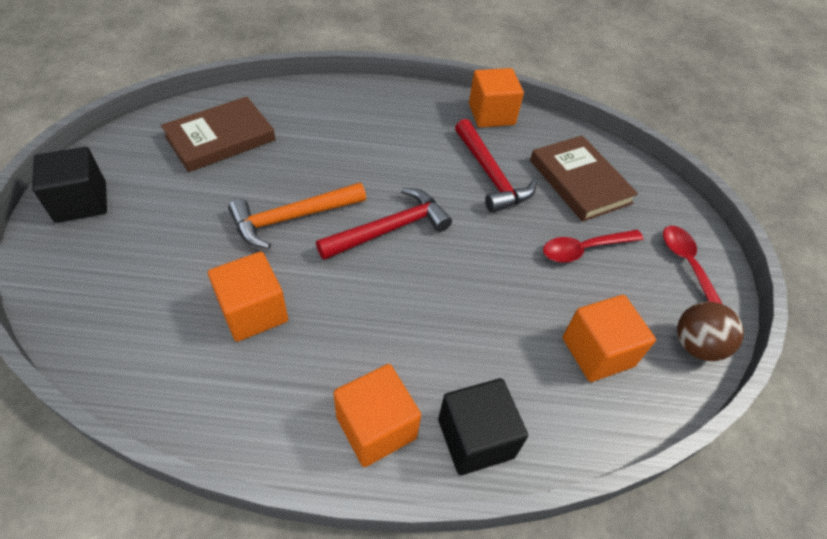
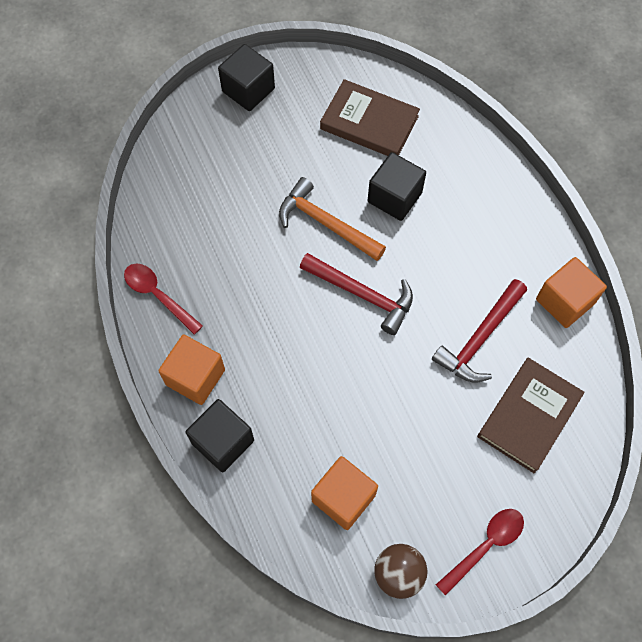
camera: 65 degrees right, 15 degrees up
(253, 312) = (232, 253): orange cube -> none
(311, 159) = (394, 197): none -> black cube
(584, 249) = (444, 450): red spoon -> red spoon (158, 295)

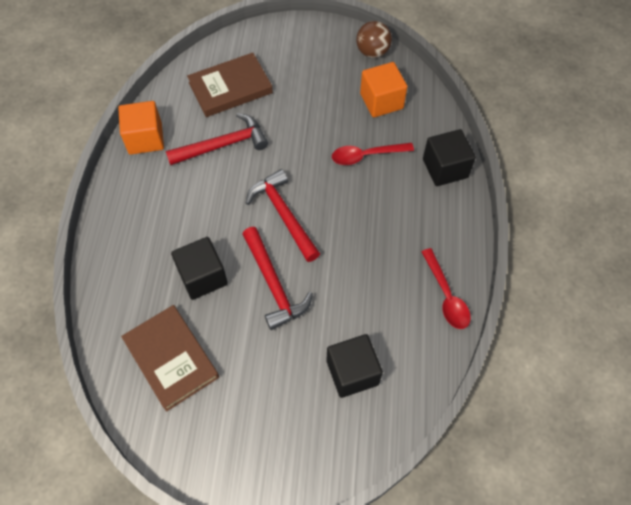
camera: 150 degrees left, 5 degrees down
(195, 377) = (444, 219): orange cube -> none
(248, 90) = (258, 462): black cube -> black cube (352, 372)
(326, 223) = (274, 284): orange hammer -> red hammer
(485, 546) = (311, 41): red spoon -> red spoon (366, 156)

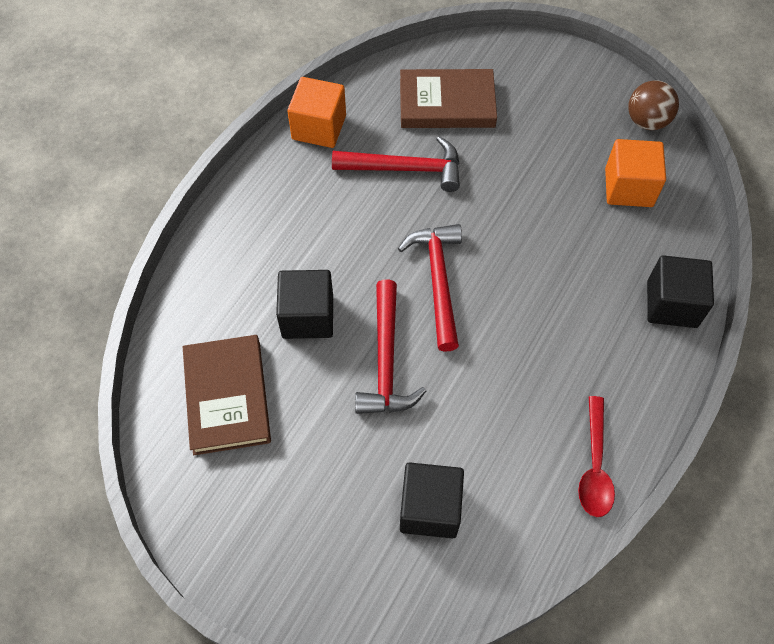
camera: 25 degrees right, 0 degrees up
(366, 156) = (575, 248): red spoon -> none

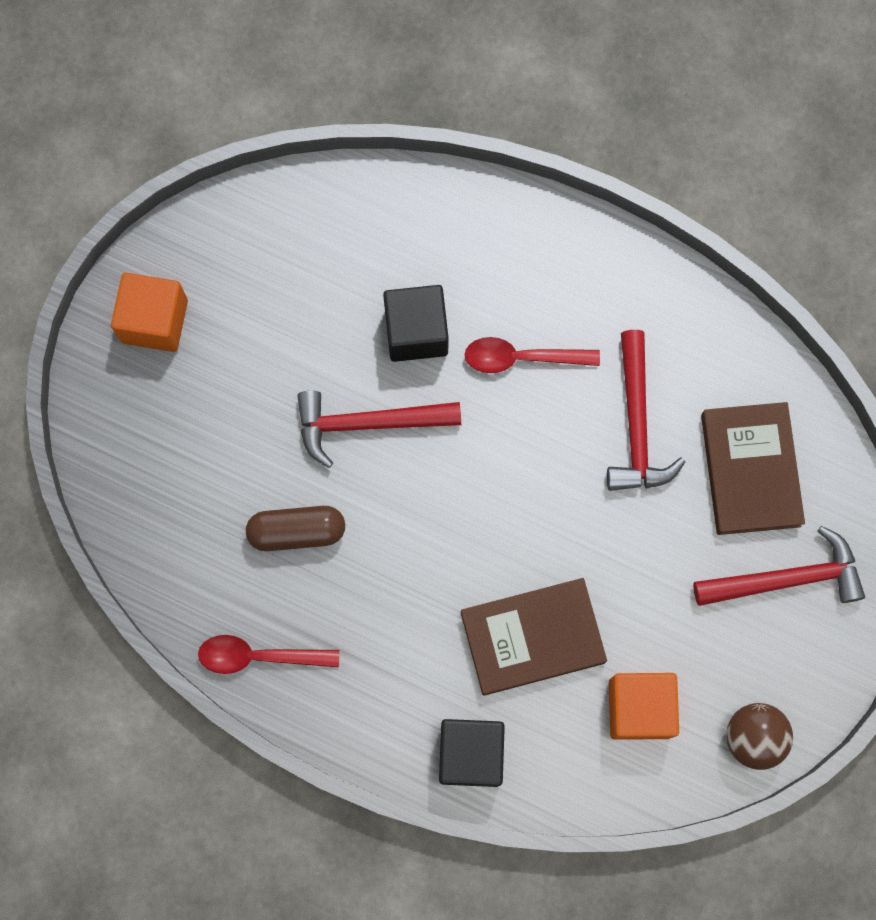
camera: 85 degrees right, 15 degrees up
(227, 397) = (311, 261): brown book -> brown book (532, 637)
(319, 127) = (689, 312): orange cube -> orange cube (154, 321)
(341, 241) = (521, 358): none -> red spoon
(430, 508) = (201, 483): black cube -> none
(437, 281) = (476, 474): red hammer -> red hammer (786, 578)
(481, 426) = (297, 532): none -> brown capsule

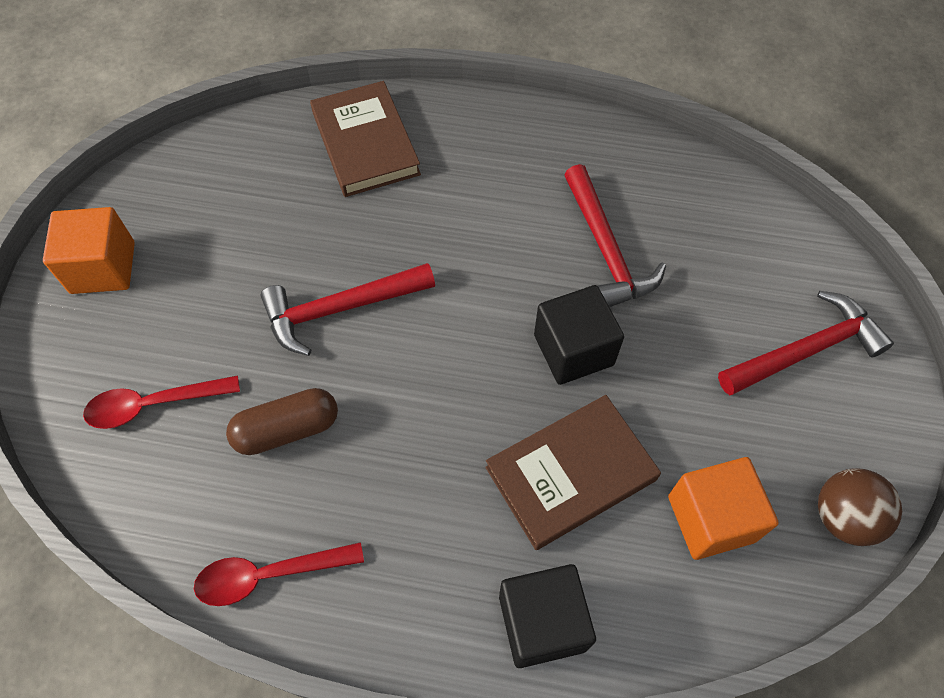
camera: 15 degrees left, 15 degrees down
(416, 332) = (369, 220): black cube -> black cube (573, 350)
(521, 358) = (477, 219): red spoon -> red spoon (153, 404)
(750, 470) = (728, 263): brown book -> brown book (365, 143)

